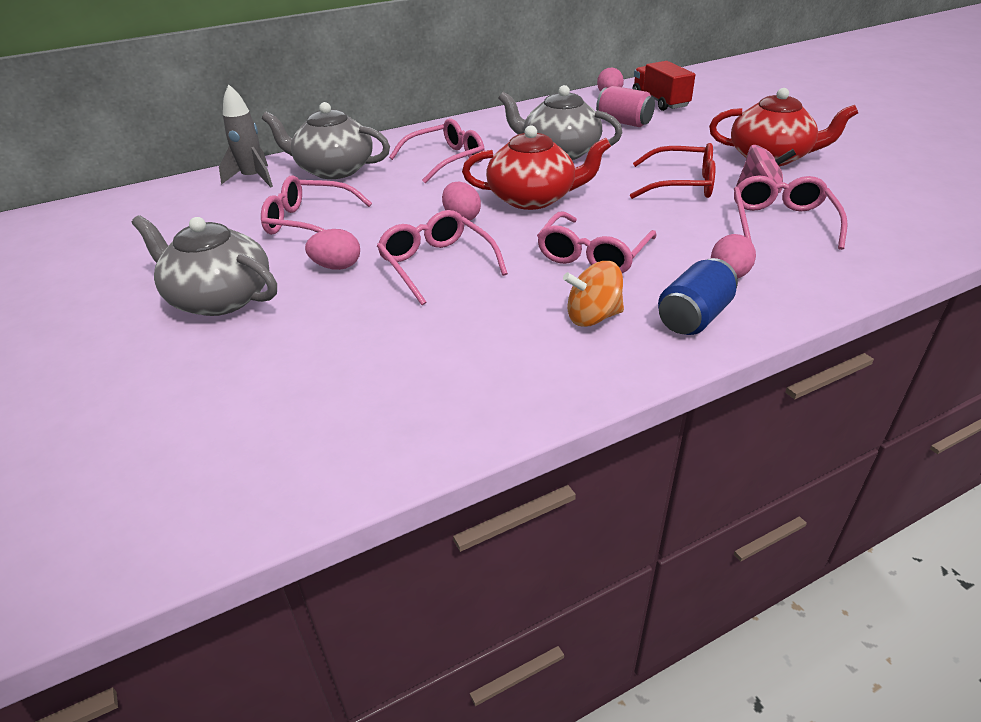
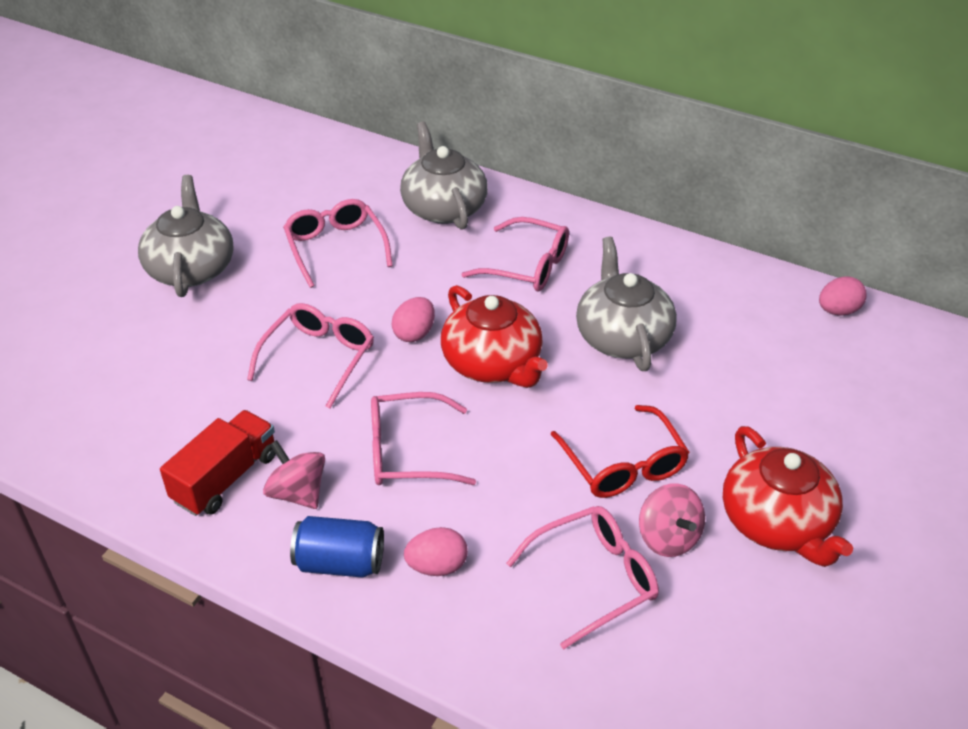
camera: 55 degrees right, 5 degrees up
(253, 178) = (386, 173): grey rocket -> none
(337, 266) = (275, 303): pink egg -> none
(593, 317) = (297, 493): orange spinning top -> pink spinning top
(624, 122) = (760, 356): pink can -> none
(660, 101) = (867, 362): red truck -> red truck (225, 478)

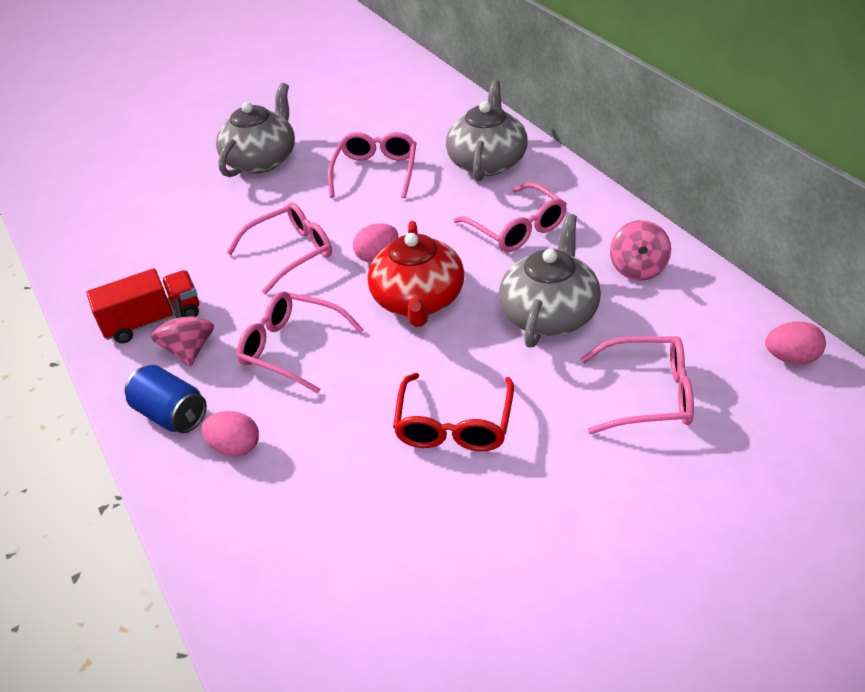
camera: 35 degrees right, 0 degrees up
(594, 579) = (345, 512): pink glasses -> pink glasses (649, 395)
(668, 538) = (439, 504): pink spinning top -> pink spinning top (638, 269)
(777, 522) = (552, 534): red teapot -> none

